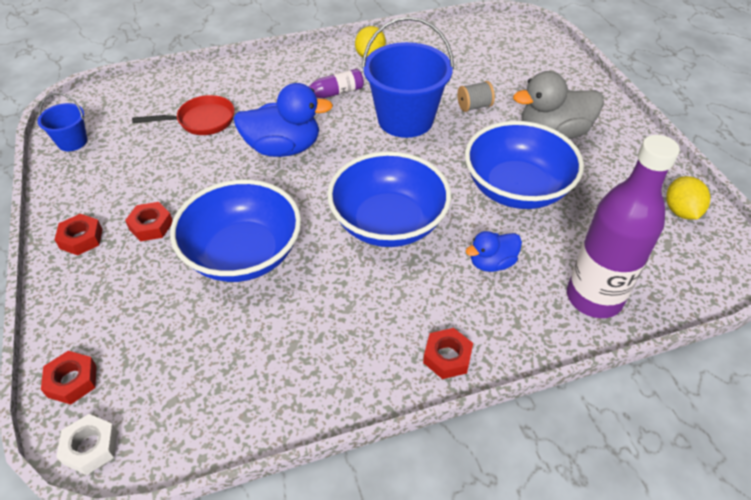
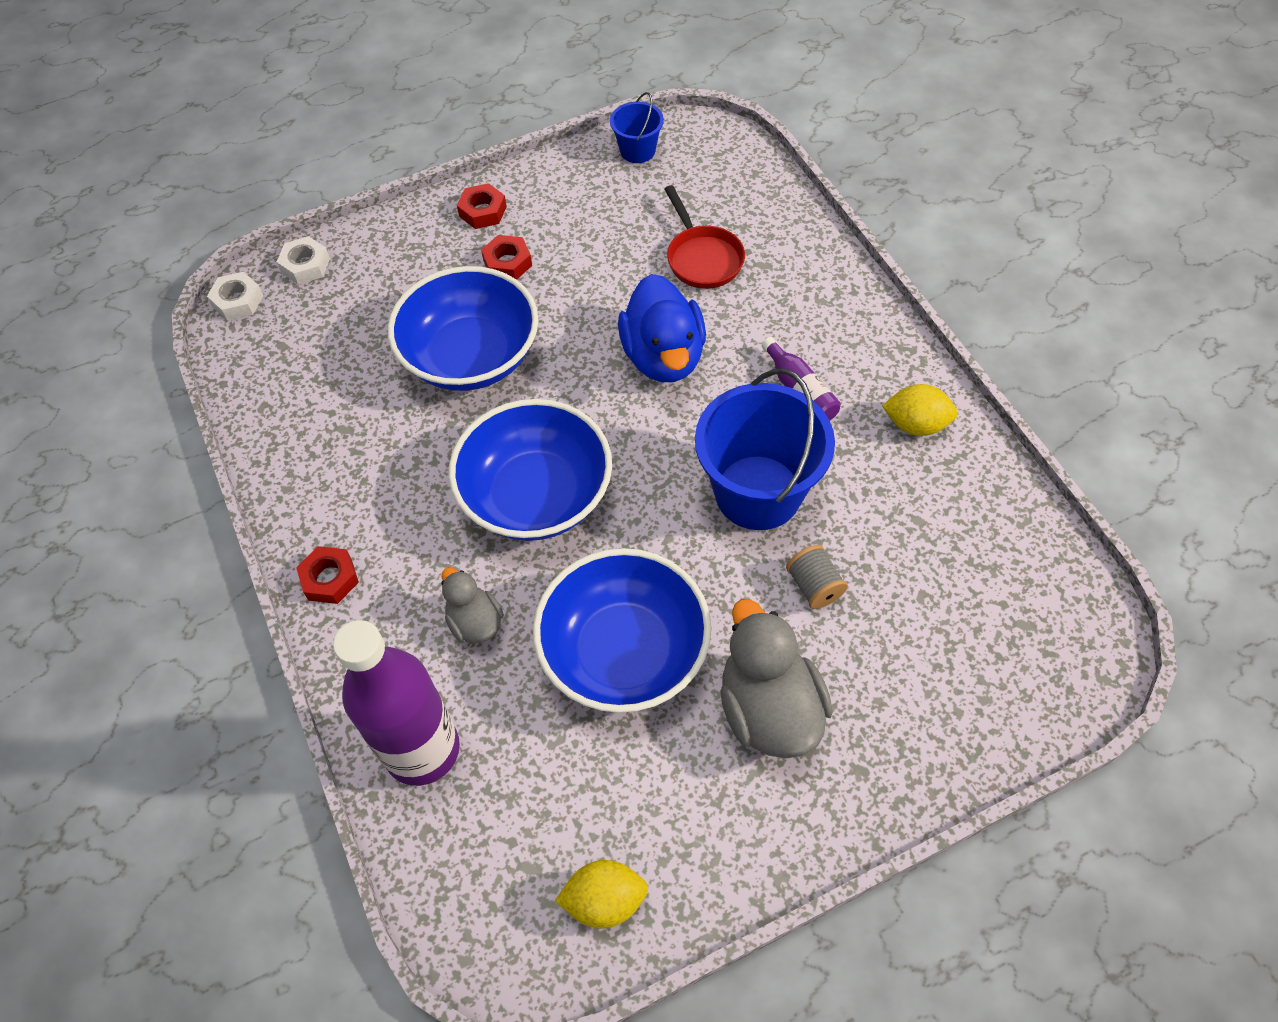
camera: 85 degrees right, 10 degrees up
(72, 381) = (305, 265): red nut -> white nut
(492, 263) = (475, 622): blue duck -> grey duck

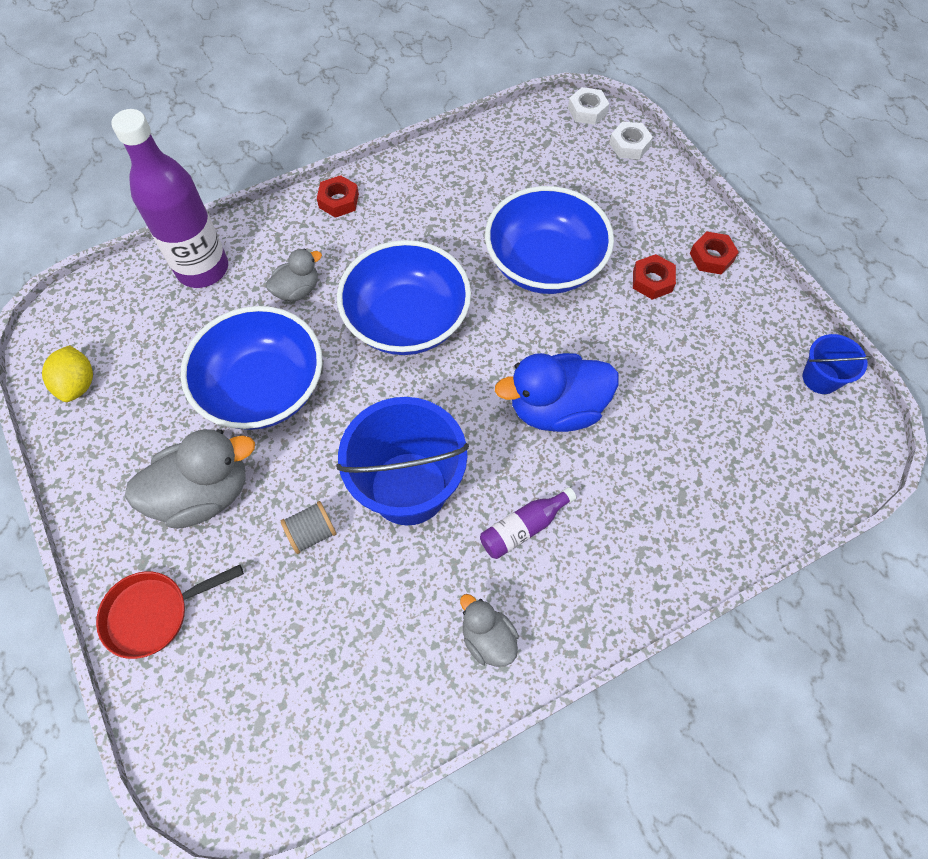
camera: 85 degrees right, 5 degrees up
(702, 258) = (682, 440): red pan -> red pan (154, 613)
(916, 424) = (488, 638): yellow lemon -> grey duck

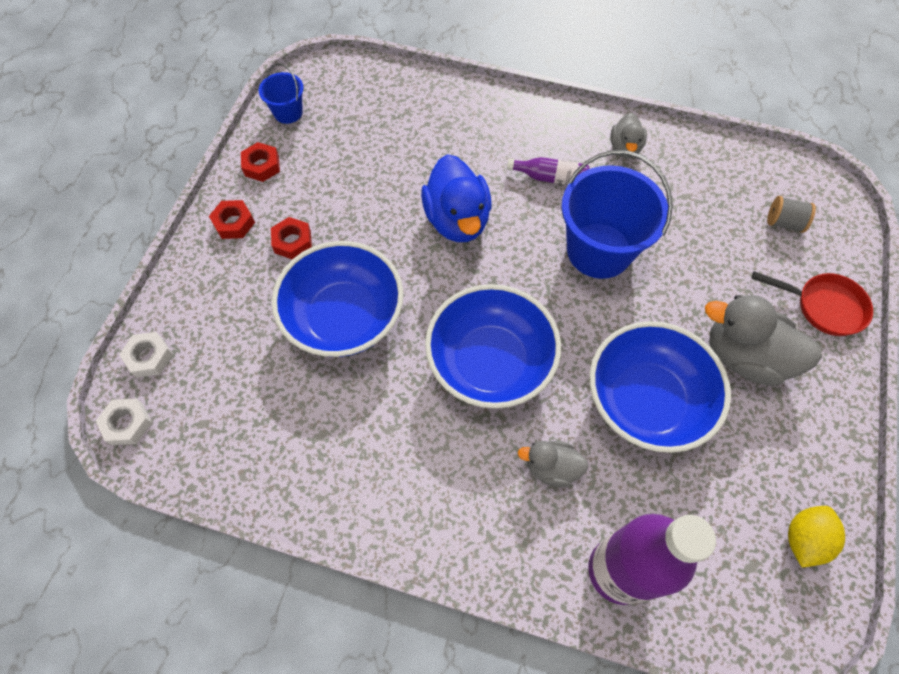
camera: 135 degrees left, 0 degrees up
(312, 533) = (685, 274): grey spool -> grey spool (784, 223)
(338, 201) = (435, 534): red nut -> red nut (262, 166)
(556, 408) = (457, 220): blue duck -> blue duck turned 45 degrees clockwise

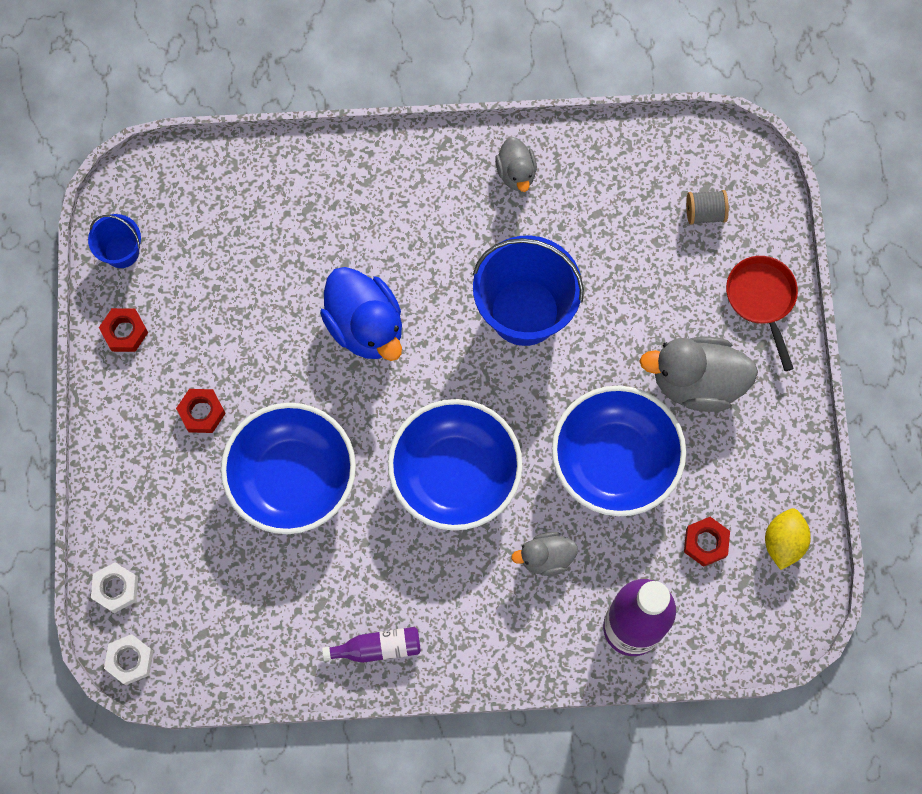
camera: 20 degrees left, 10 degrees up
(234, 223) = (128, 412): red nut -> red nut (705, 543)
(550, 178) = (447, 239): purple bottle -> purple bottle (377, 647)
(823, 306) = (761, 299): red pan -> red pan turned 105 degrees counterclockwise

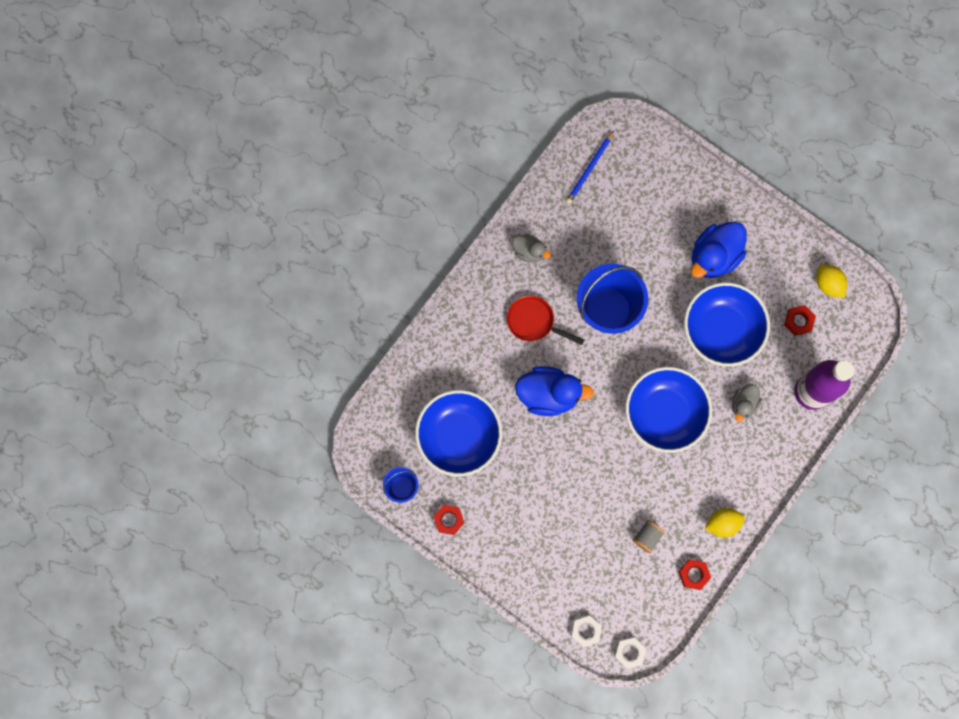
camera: 50 degrees left, 5 degrees up
(202, 412) = (526, 514): red nut -> red nut (694, 574)
(292, 478) = (600, 496): blue bowl -> blue bowl (459, 436)
(377, 647) = (722, 523): purple bottle -> yellow lemon
(673, 162) = (589, 169): none -> blue pencil
(696, 382) = (714, 256): grey duck -> blue duck
(705, 213) = (629, 177): grey spool -> grey spool (647, 537)
(761, 299) = (698, 189): red pan -> red pan (534, 322)

